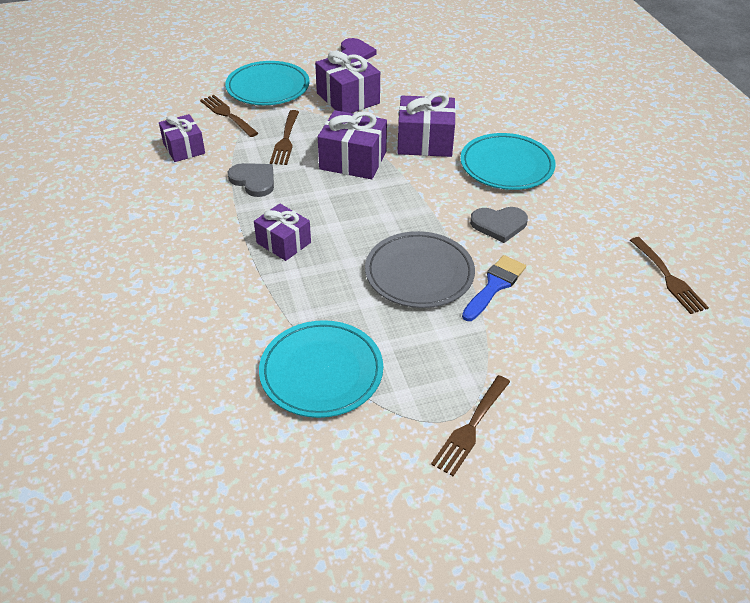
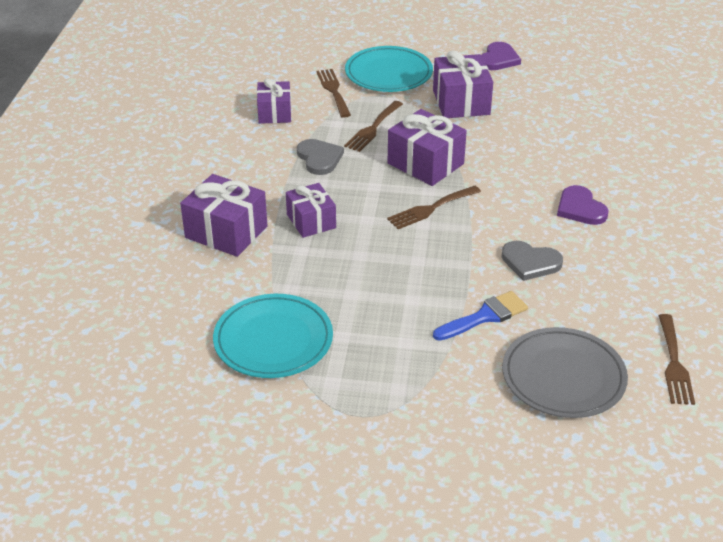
camera: 25 degrees right, 5 degrees down
(419, 273) = (419, 284): grey plate -> grey plate (563, 377)
(425, 142) = (510, 164): purple gift -> purple gift (226, 232)
(470, 428) = (374, 429): brown fork -> brown fork (431, 209)
(506, 165) = (580, 208): turquoise plate -> purple heart

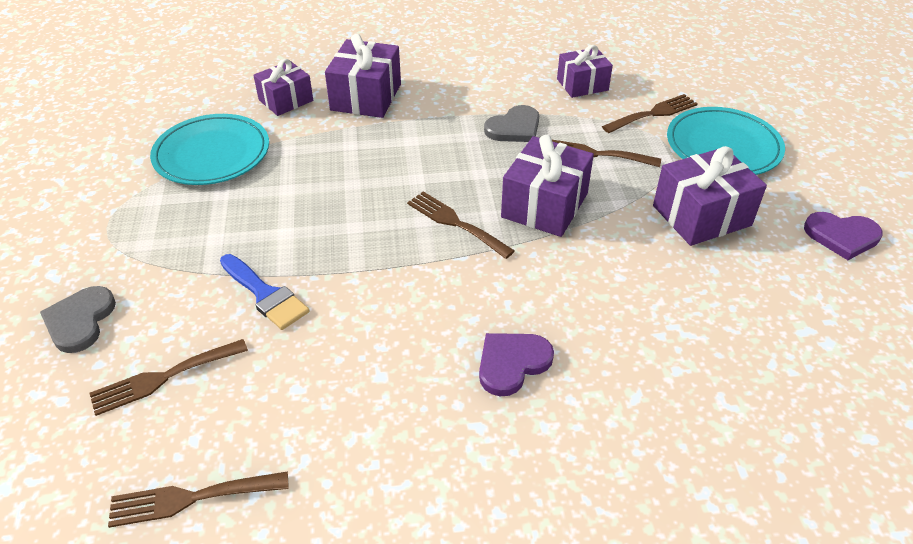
camera: 75 degrees right, 5 degrees up
(311, 221) = (400, 142): purple gift -> purple gift (286, 100)
(530, 262) = (376, 323): grey heart -> grey heart (80, 321)
(563, 377) = (163, 378): grey plate -> brown fork

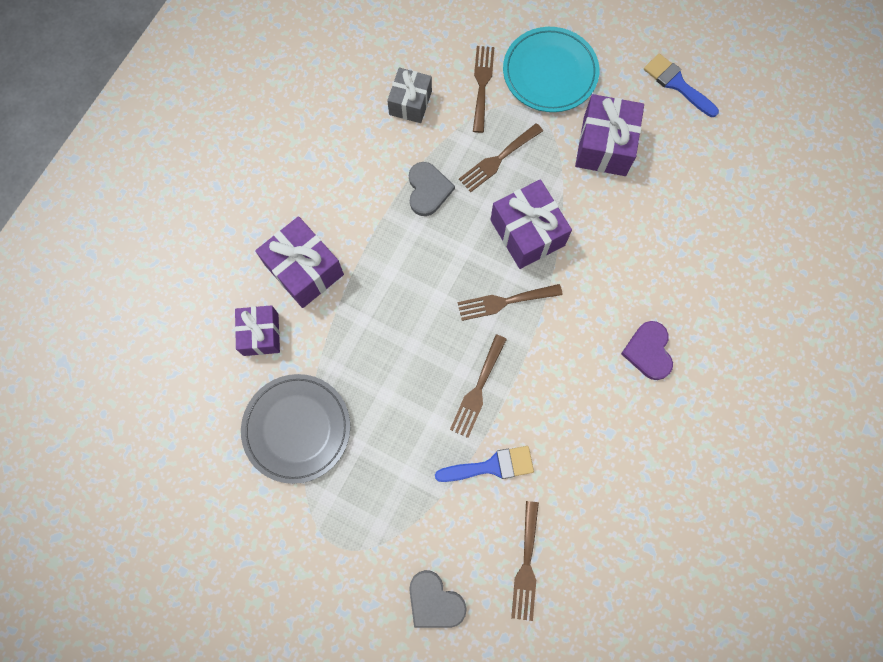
camera: 55 degrees left, 30 degrees up
(191, 498) = (632, 587): brown fork -> brown fork (478, 390)
(212, 154) = (297, 428): turquoise plate -> grey plate
(582, 84) = (410, 103): purple gift -> grey gift
(842, 236) = (677, 84): purple heart -> blue brush

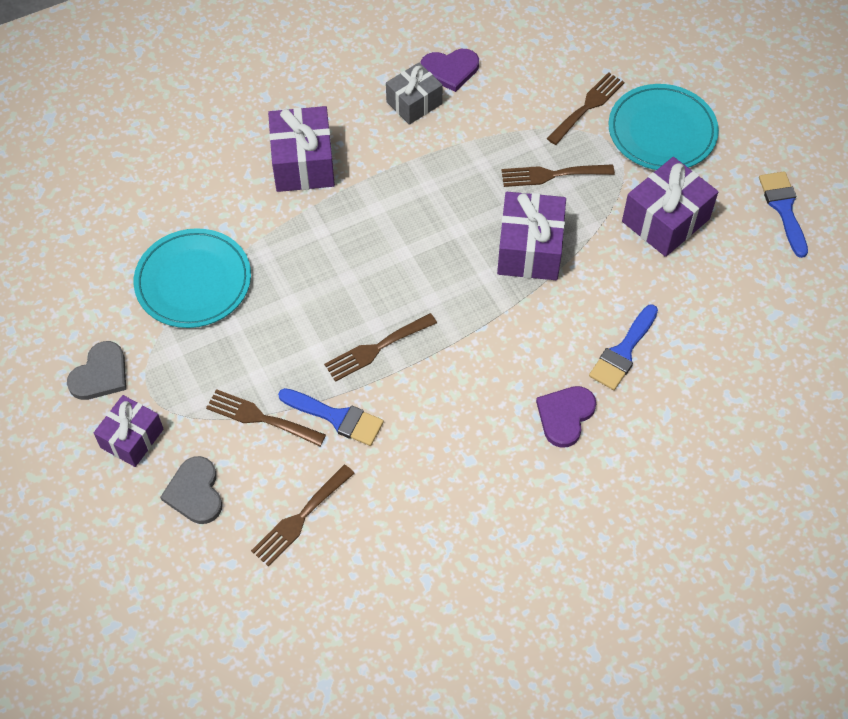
camera: 35 degrees right, 15 degrees down
(261, 334) = (224, 191): purple gift -> purple gift (132, 438)
(297, 428) = (193, 281): grey plate -> turquoise plate
(357, 116) = (450, 70): none -> purple heart
(410, 103) = (508, 85): grey gift -> grey gift (414, 103)
(428, 190) = (465, 163): grey heart -> grey heart (100, 374)
(504, 302) = (461, 293): brown fork -> brown fork (260, 418)
(651, 273) = (623, 352): none -> blue brush

